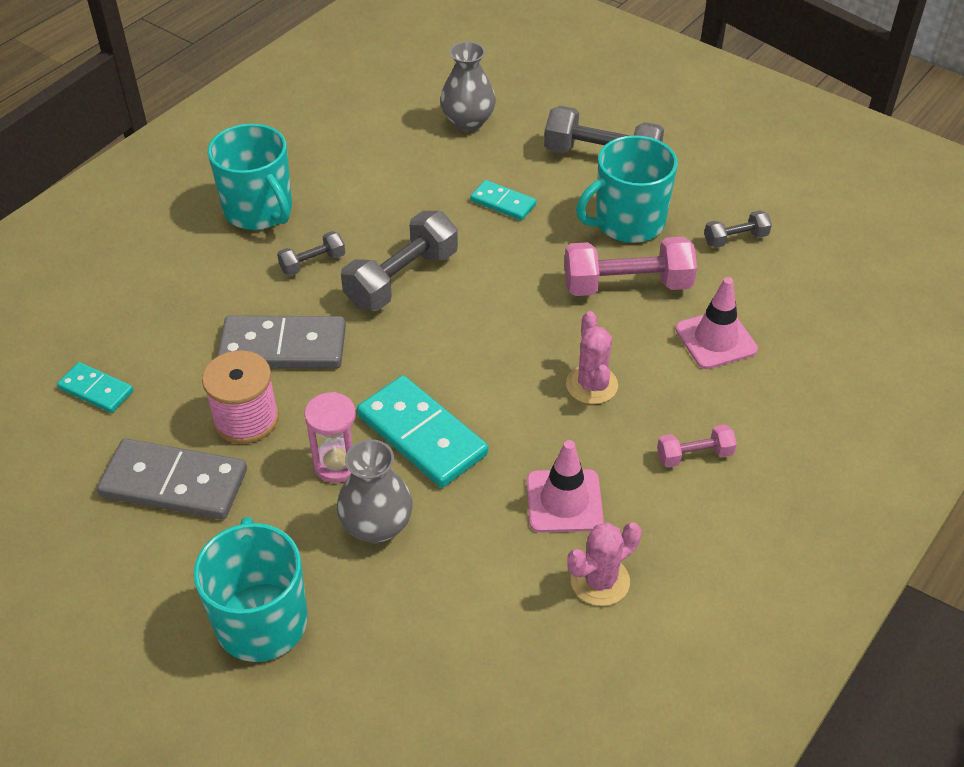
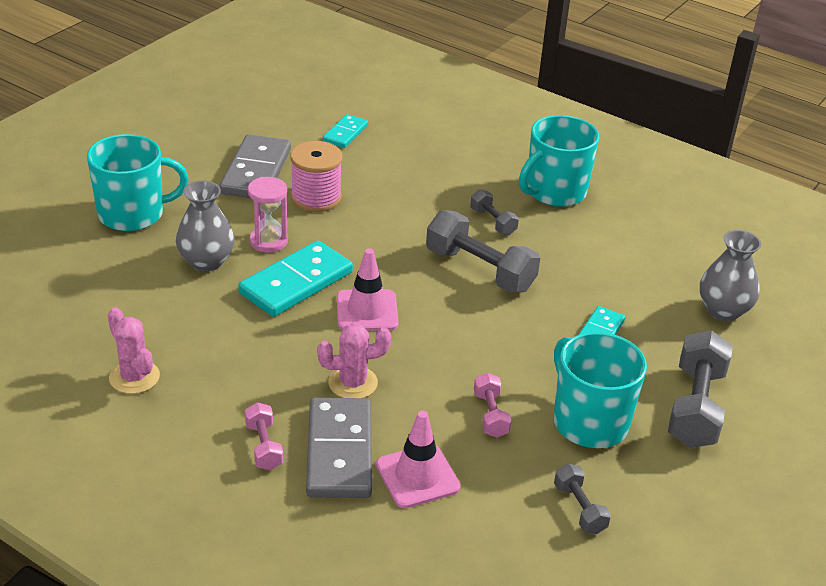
camera: 85 degrees right, 10 degrees down
(283, 347) = (392, 211): grey domino -> grey domino (339, 452)
(564, 501) = (219, 360): pink traffic cone -> pink traffic cone (367, 311)
(627, 285) = (490, 415): pink dumbbell -> pink dumbbell, size x0.52

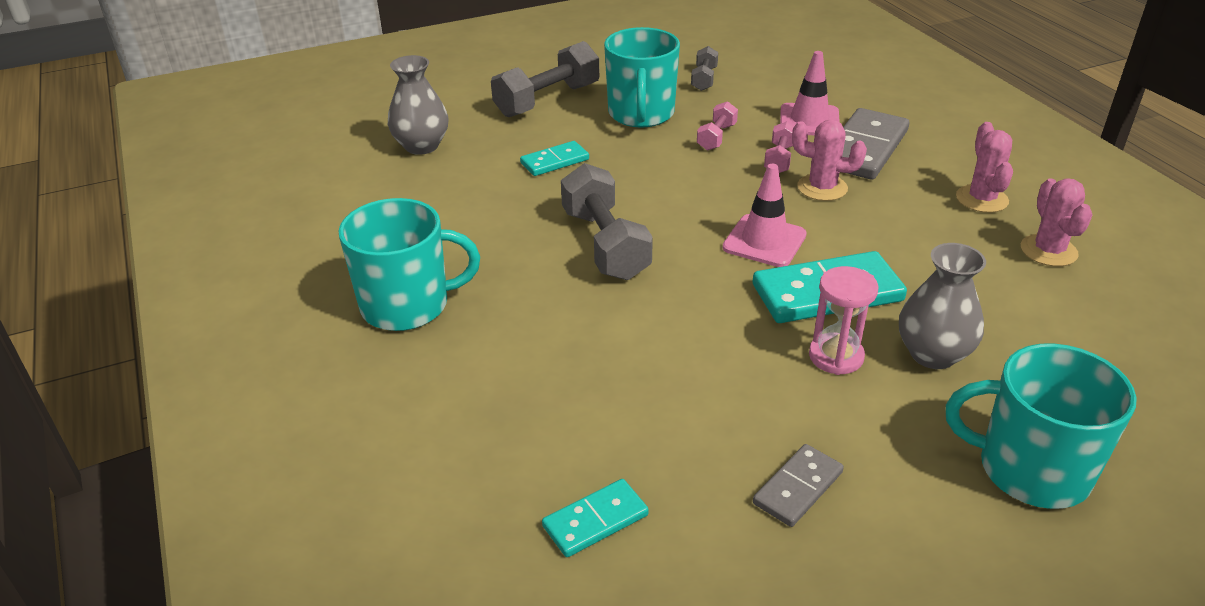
camera: 145 degrees left, 0 degrees up
(203, 419) = (981, 199): none -> pink cactus
(256, 171) = (797, 488): grey domino -> grey domino, size x0.56
(264, 446) = (930, 168): pink dumbbell -> pink dumbbell (779, 159)
(316, 198) = (731, 403): pink spool -> none
(493, 222) = (529, 292): grey dumbbell -> none

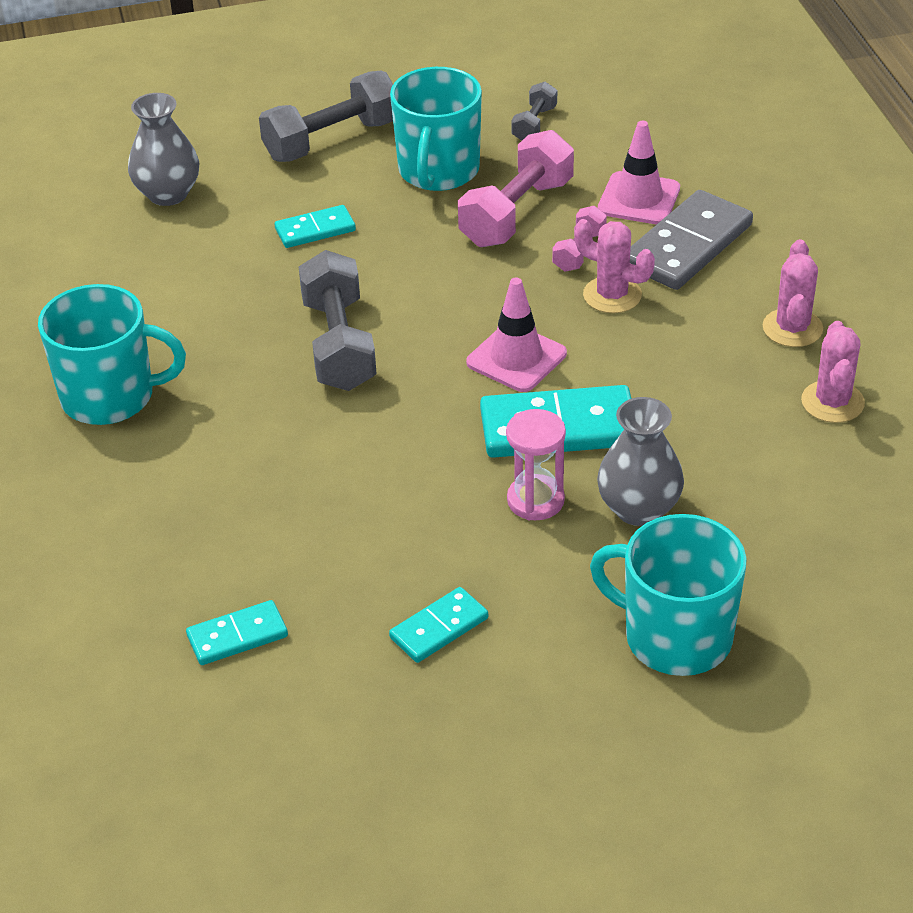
camera: 10 degrees right, 5 degrees up
(716, 137) = (516, 213): pink dumbbell -> pink dumbbell, size x1.91
(797, 488) = (439, 628): grey domino -> turquoise domino

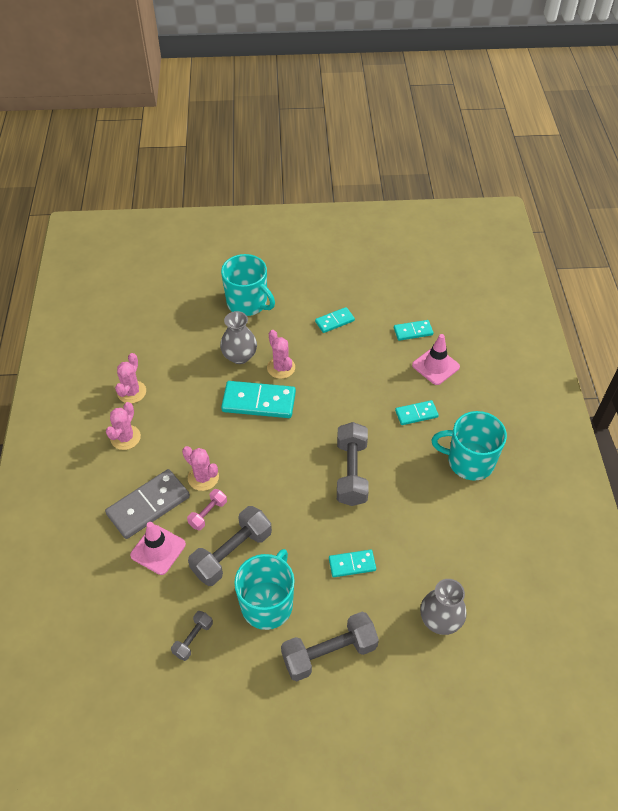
camera: 170 degrees left, 10 degrees up
(219, 460) = (416, 414): none -> turquoise domino
(516, 213) = (232, 553): pink dumbbell -> grey dumbbell
(516, 358) = (265, 445): pink traffic cone -> pink traffic cone (435, 366)
(535, 500) = (281, 368): pink hourglass -> pink cactus

